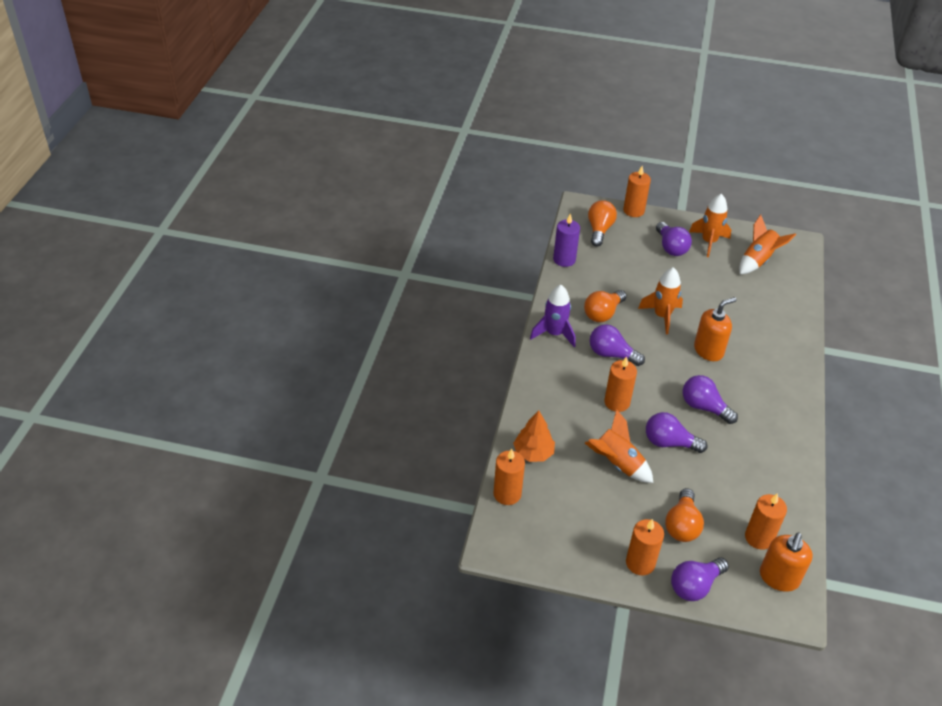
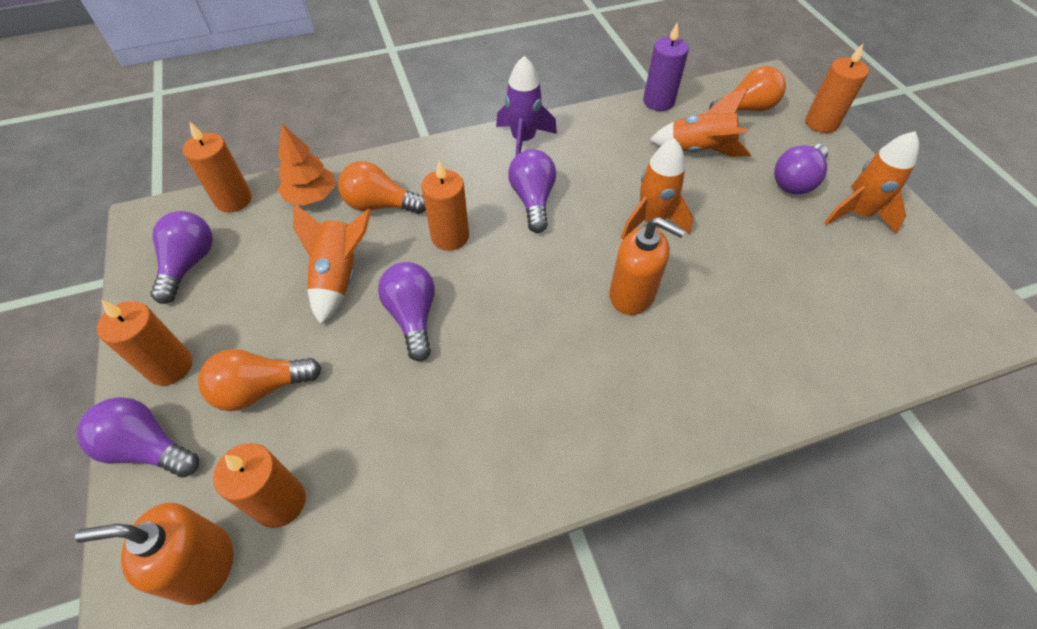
camera: 60 degrees right, 10 degrees up
(603, 313) = (599, 166): orange light bulb -> orange light bulb (380, 205)
(704, 407) = (511, 331): purple light bulb -> purple light bulb (189, 264)
(758, 261) = (890, 283): orange rocket -> orange rocket (699, 151)

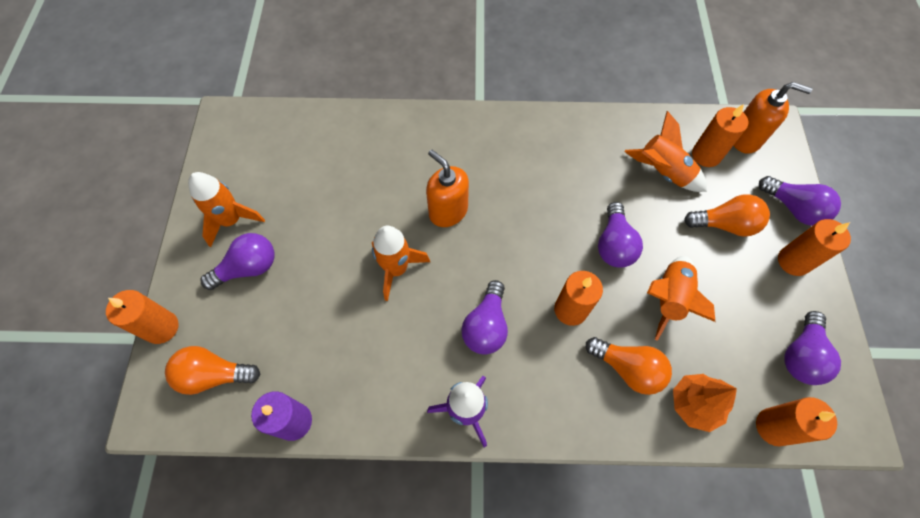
camera: 160 degrees left, 10 degrees up
(699, 151) = (303, 333): orange rocket -> orange rocket (662, 172)

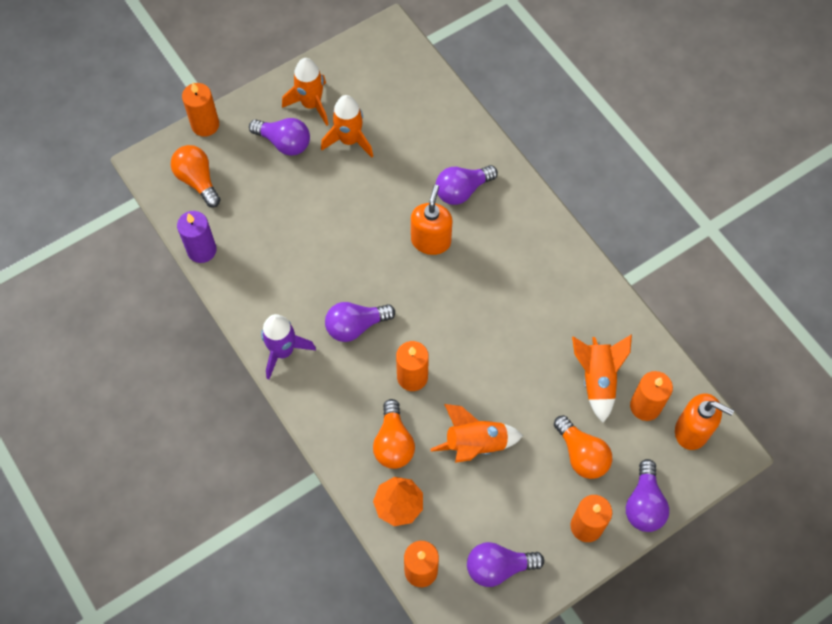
camera: 55 degrees right, 0 degrees up
(396, 269) = (355, 237): orange rocket -> orange rocket (349, 140)
(614, 245) = (494, 378): purple light bulb -> purple light bulb (462, 190)
(745, 138) = (692, 431): orange soap dispenser -> orange soap dispenser turned 45 degrees counterclockwise

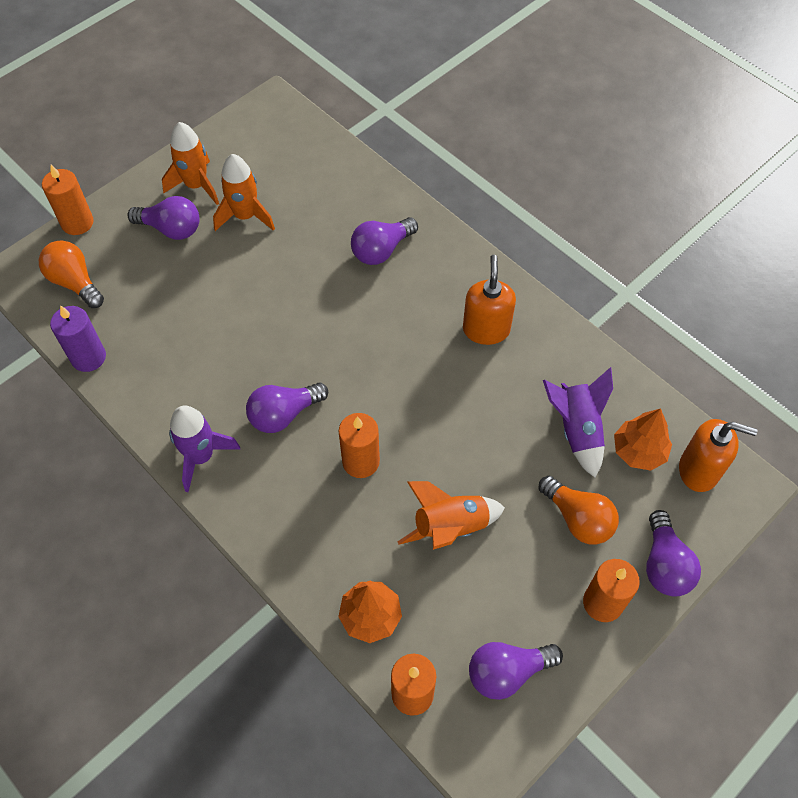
camera: 10 degrees left, 5 degrees down
(393, 443) = (351, 542): orange light bulb -> none
(431, 241) = (356, 308): orange soap dispenser -> orange soap dispenser (486, 329)
(597, 379) = (577, 430): orange rocket -> purple rocket
(645, 406) = (639, 451): orange candle -> orange tree

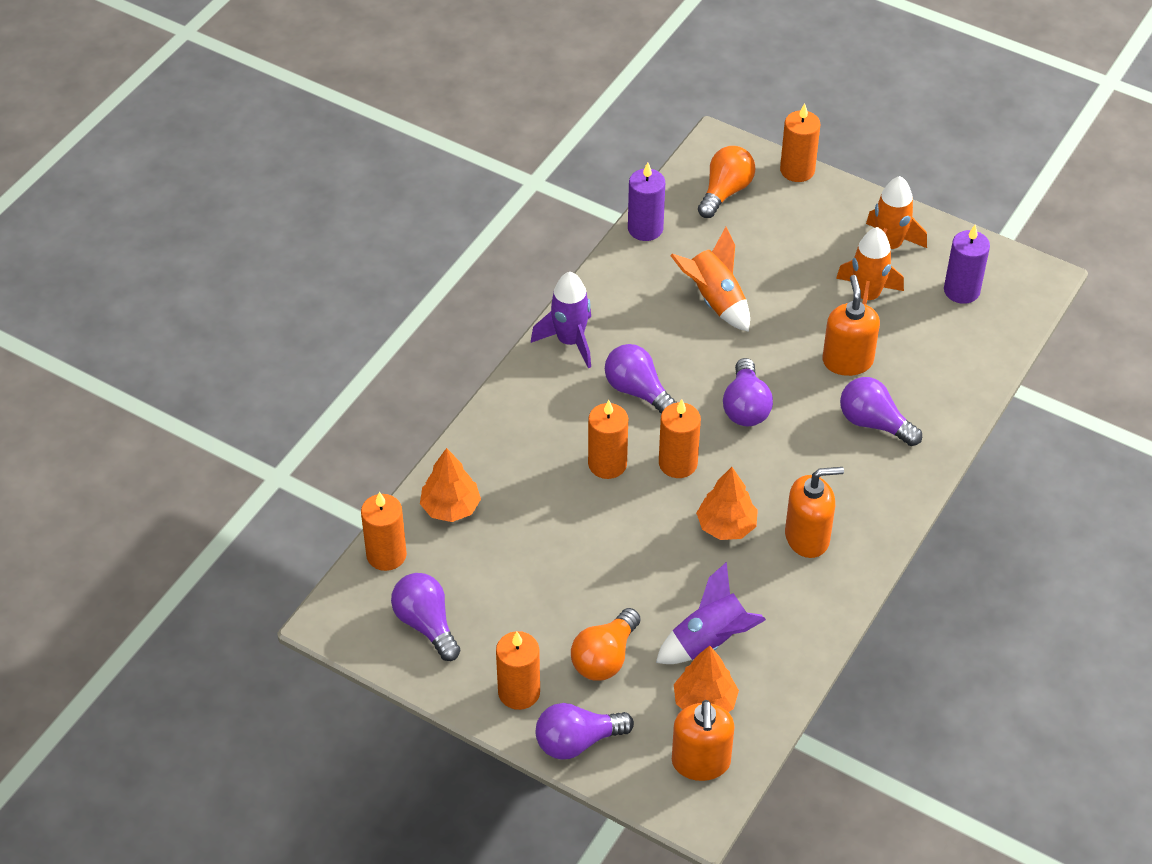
camera: 75 degrees right, 10 degrees down
(171, 229) = (822, 243): purple light bulb -> purple light bulb (745, 407)
(265, 153) = (961, 290): none -> purple candle
(309, 249) = (847, 361): none -> orange soap dispenser
(378, 404) = (678, 463): none -> orange candle
(450, 527) = (560, 551): orange rocket -> orange rocket (715, 300)
(458, 385) = (726, 526): none -> orange tree

